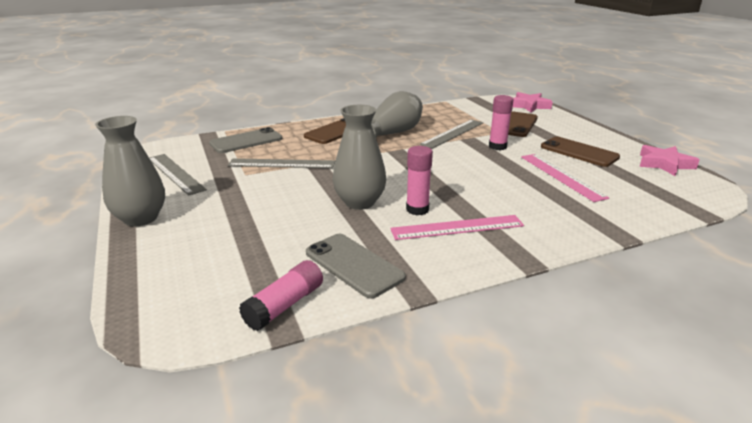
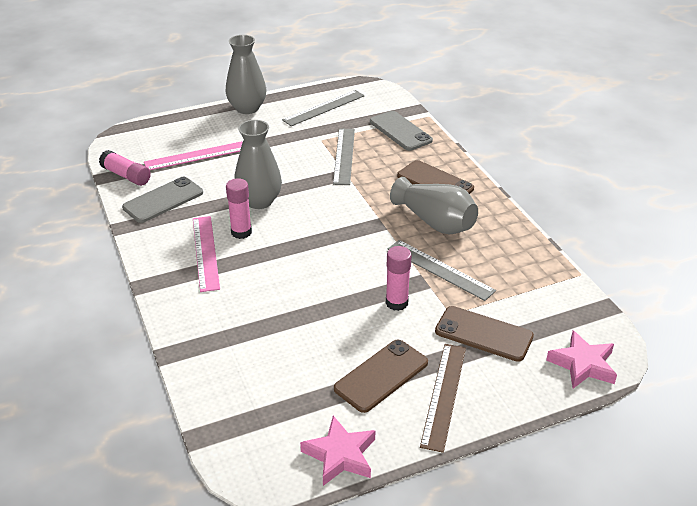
camera: 90 degrees right, 10 degrees up
(561, 176) = (306, 341): pink ruler -> pink ruler (195, 156)
(582, 136) = (444, 395): none -> brown ruler

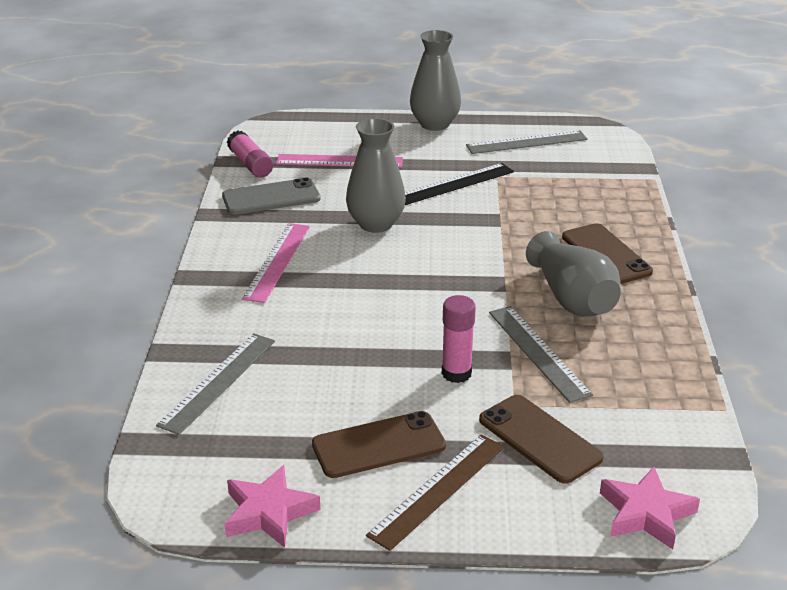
camera: 25 degrees right, 5 degrees down
(241, 232) = (331, 251): pink glue stick -> none
(295, 153) = (455, 184): none -> black ruler
(344, 156) = (512, 199): grey ruler -> grey ruler (218, 382)
(400, 131) = (604, 188): grey phone -> none

